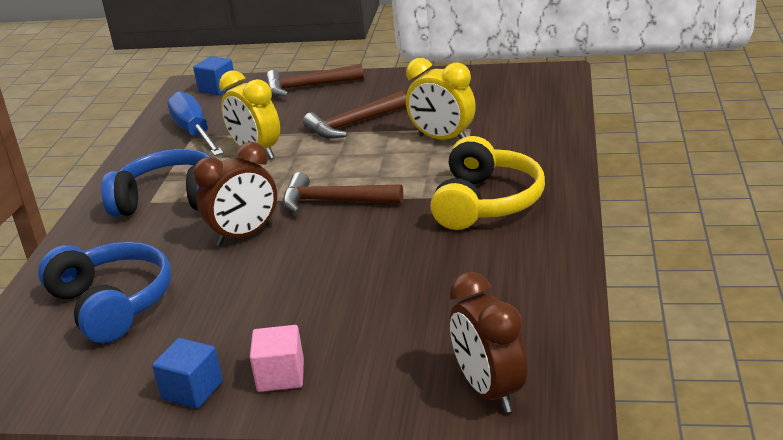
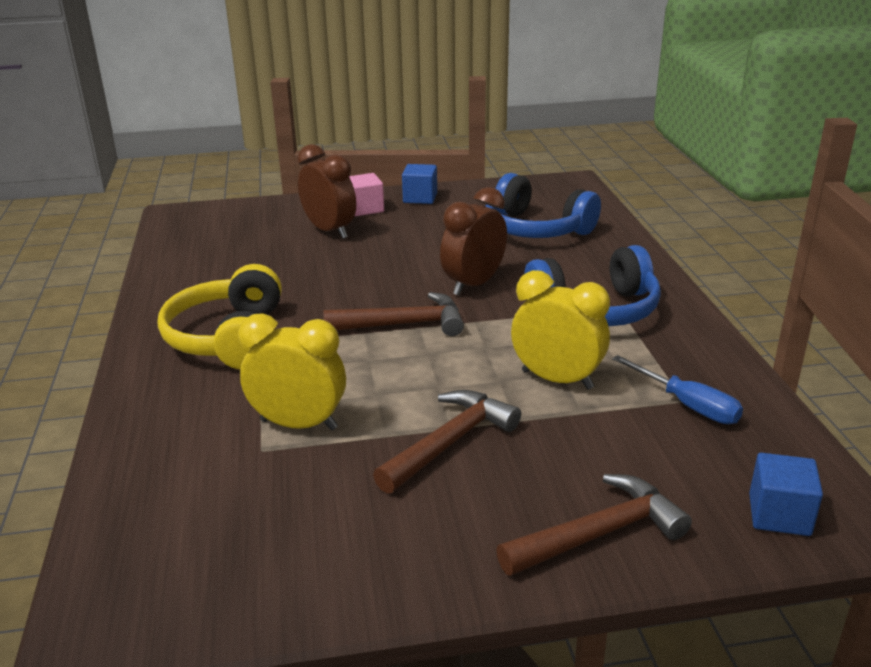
camera: 160 degrees right, 0 degrees up
(194, 133) = (687, 405): blue screwdriver -> blue screwdriver, size x0.66
(489, 391) = (220, 216): brown clock -> brown clock (329, 231)

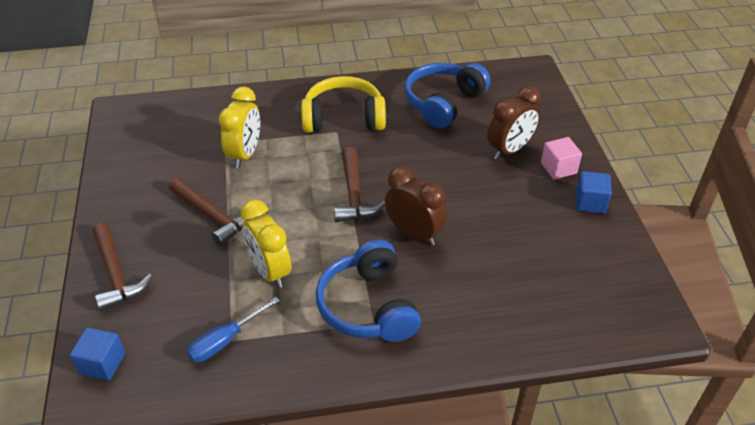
camera: 90 degrees right, 15 degrees up
(536, 229) = (527, 281): blue headphones -> blue headphones (443, 103)
(557, 380) = (270, 271): yellow clock -> yellow clock turned 120 degrees clockwise

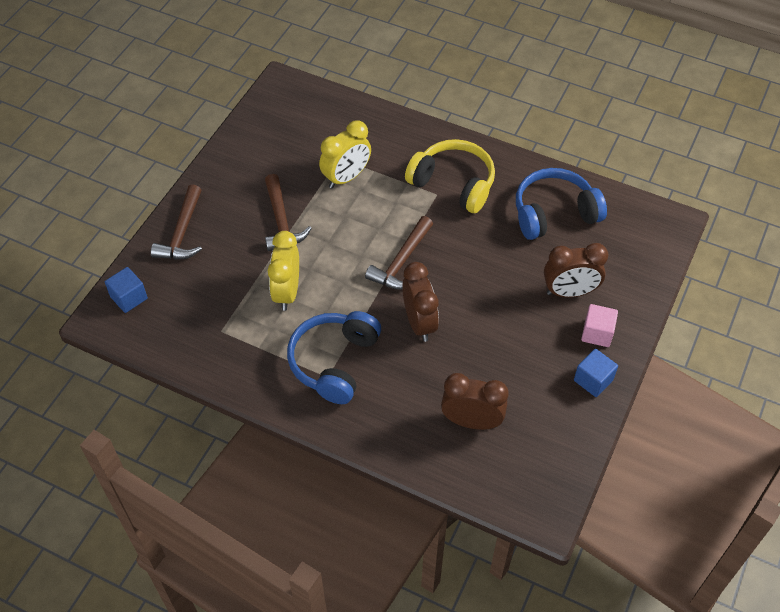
camera: 35 degrees right, 10 degrees up
(225, 340) = (216, 329): blue screwdriver -> none
(532, 286) = (471, 421): none -> brown clock

